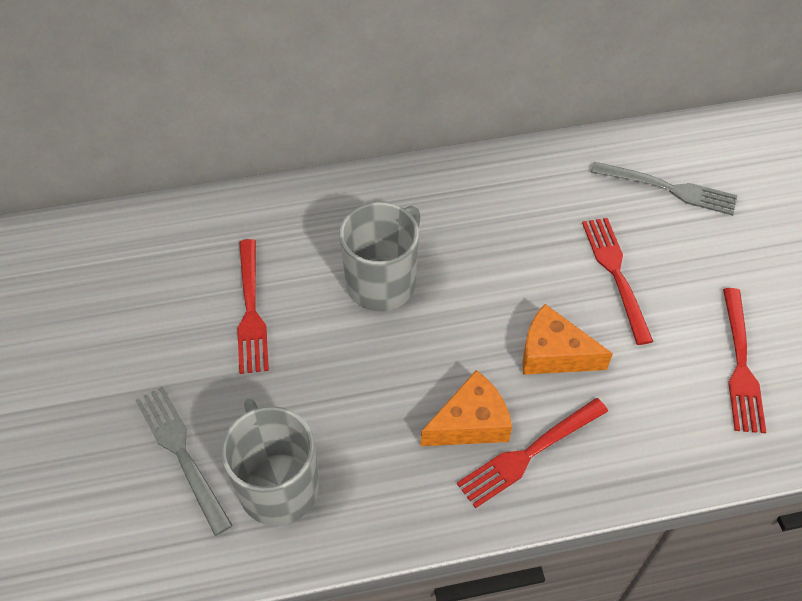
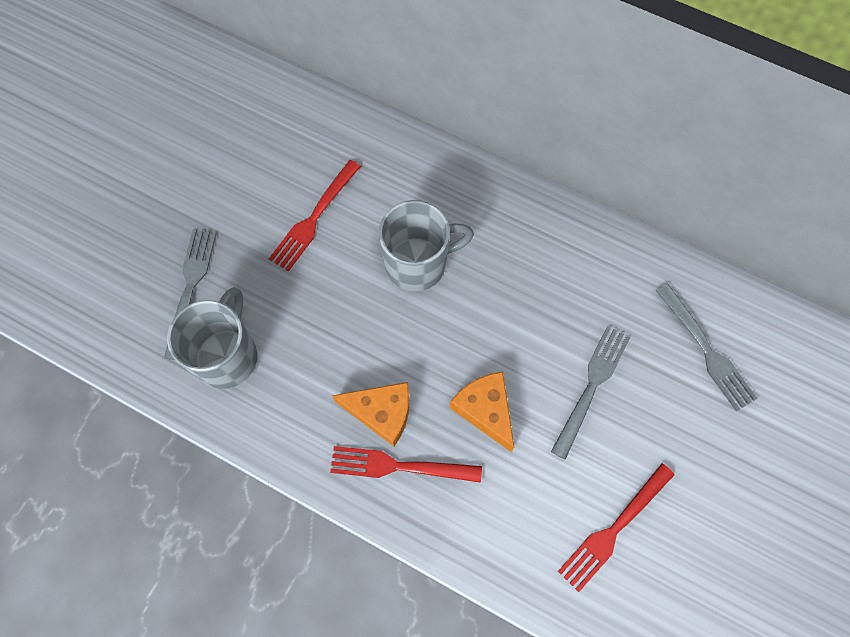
camera: 40 degrees right, 15 degrees up
(616, 274) = (591, 386): red fork -> grey fork

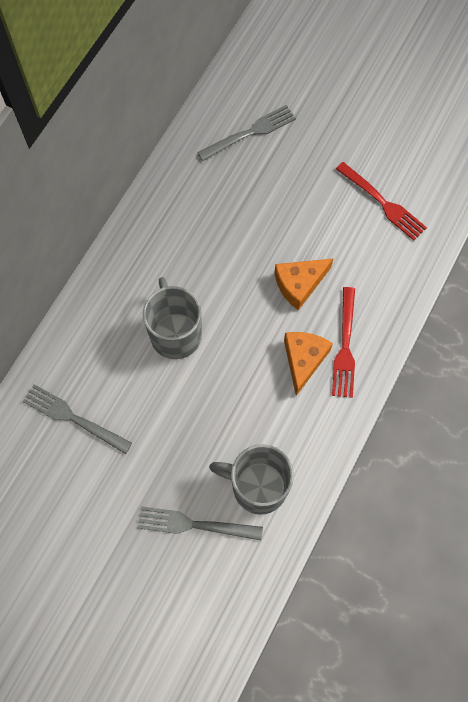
camera: 90 degrees left, 0 degrees up
(314, 218) = (129, 420): red fork -> none
(591, 386) = (279, 210): grey fork -> grey fork (73, 418)

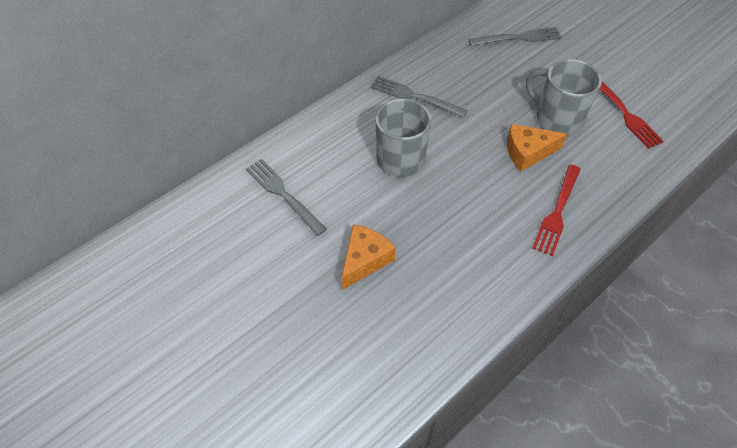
camera: 20 degrees right, 15 degrees down
(195, 524) = (357, 317): grey fork -> grey fork (414, 97)
(258, 486) = (432, 303): grey mug -> grey mug (557, 118)
(303, 360) = (513, 211): orange cheese -> orange cheese (364, 260)

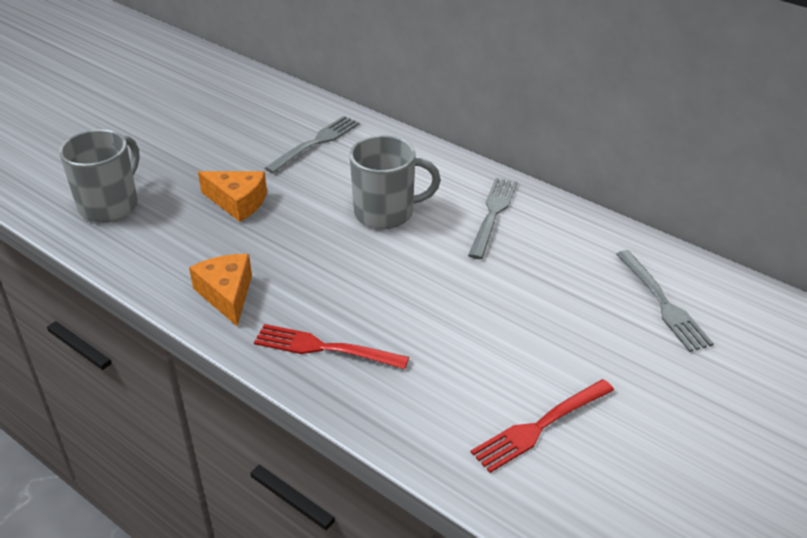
camera: 80 degrees right, 15 degrees down
(528, 152) = (424, 318): orange cheese -> orange cheese (227, 294)
(557, 118) = (500, 347): grey mug -> grey mug (110, 205)

